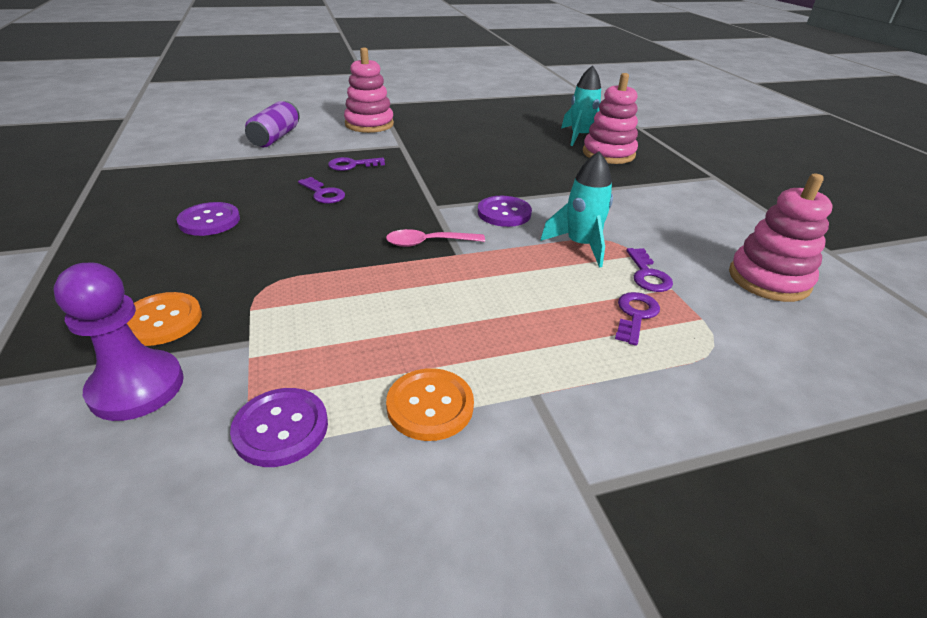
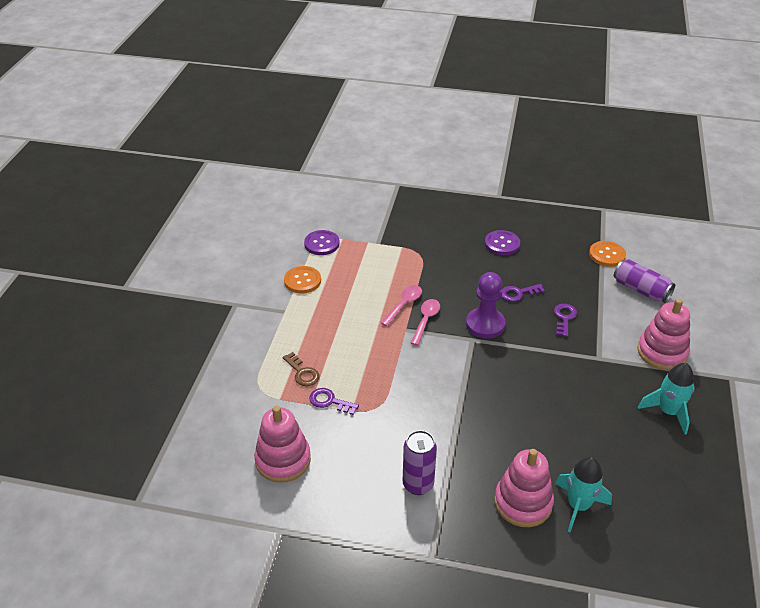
camera: 120 degrees right, 5 degrees up
(137, 387) = (369, 215): purple pawn -> purple pawn (485, 324)
(161, 321) = (410, 223): orange button -> orange button (607, 255)
(409, 268) = (404, 304): none -> pink spoon
(504, 213) = (443, 370): purple button -> none
(580, 245) = (380, 388): turquoise rocket -> turquoise rocket (668, 412)
(635, 315) = (302, 373): purple key -> brown key
(663, 196) = (418, 484): none -> purple can

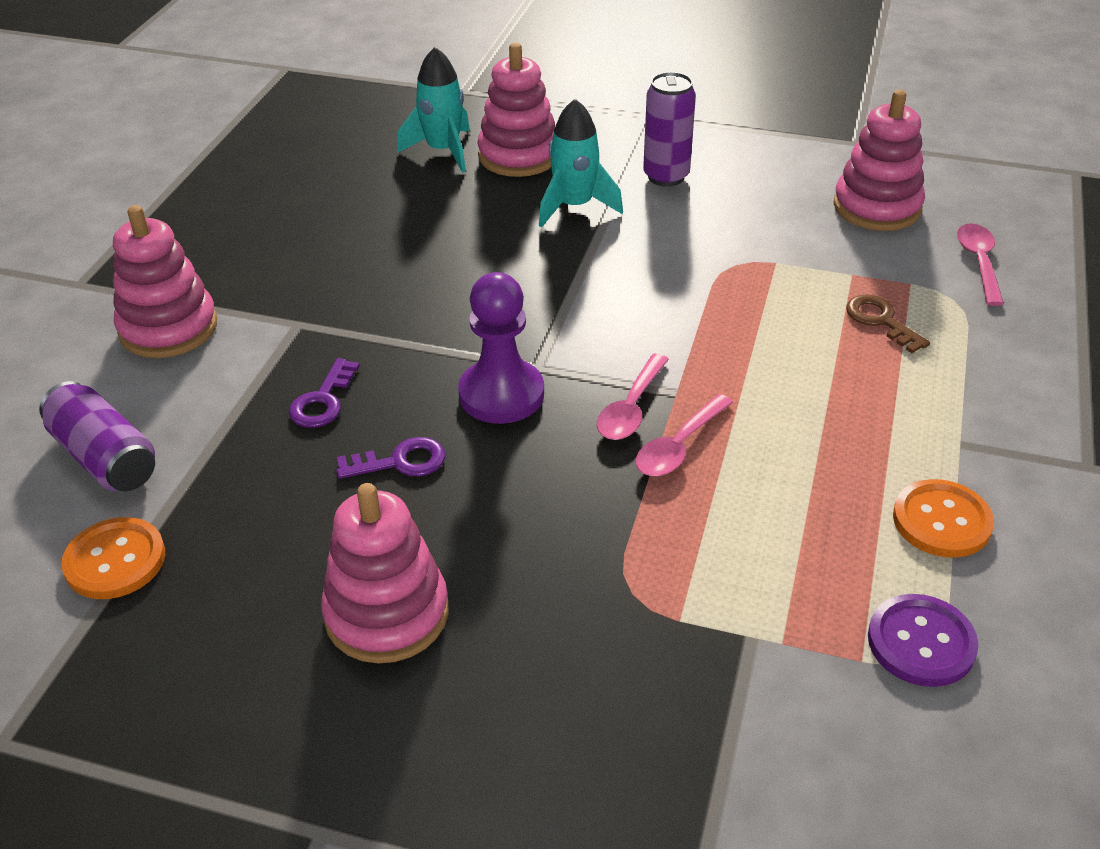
camera: 175 degrees left, 0 degrees up
(236, 415) = (978, 262): none -> pink spoon
(329, 401) = (818, 276): purple key -> none
(502, 244) = (387, 613): purple button -> pink stacking toy
(668, 412) = (234, 242): turquoise rocket -> turquoise rocket (574, 206)

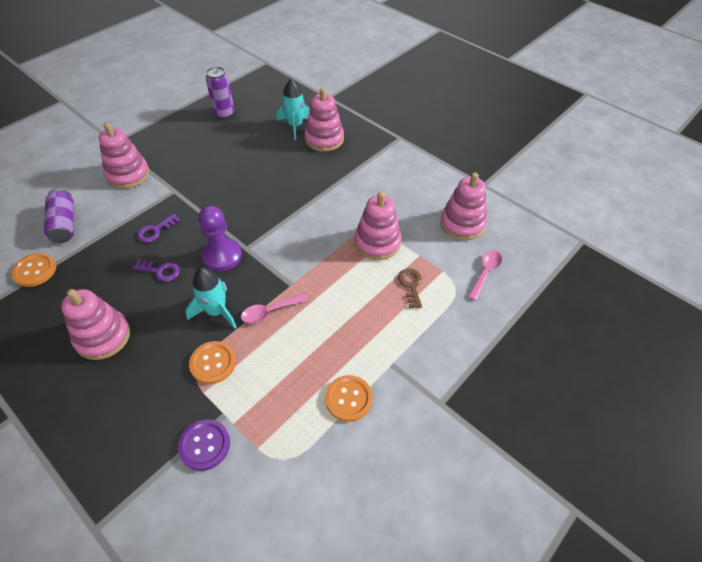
camera: 25 degrees right, 10 degrees up
(574, 206) = (326, 174): turquoise rocket -> turquoise rocket (216, 311)
(631, 408) = (266, 284): pink spoon -> none
(652, 566) = (213, 363): none -> orange button
(666, 176) = (378, 172): purple can -> purple can (224, 114)
(765, 279) = (377, 242): none -> pink stacking toy
(921, 642) = (288, 452): purple button -> purple button (204, 445)

